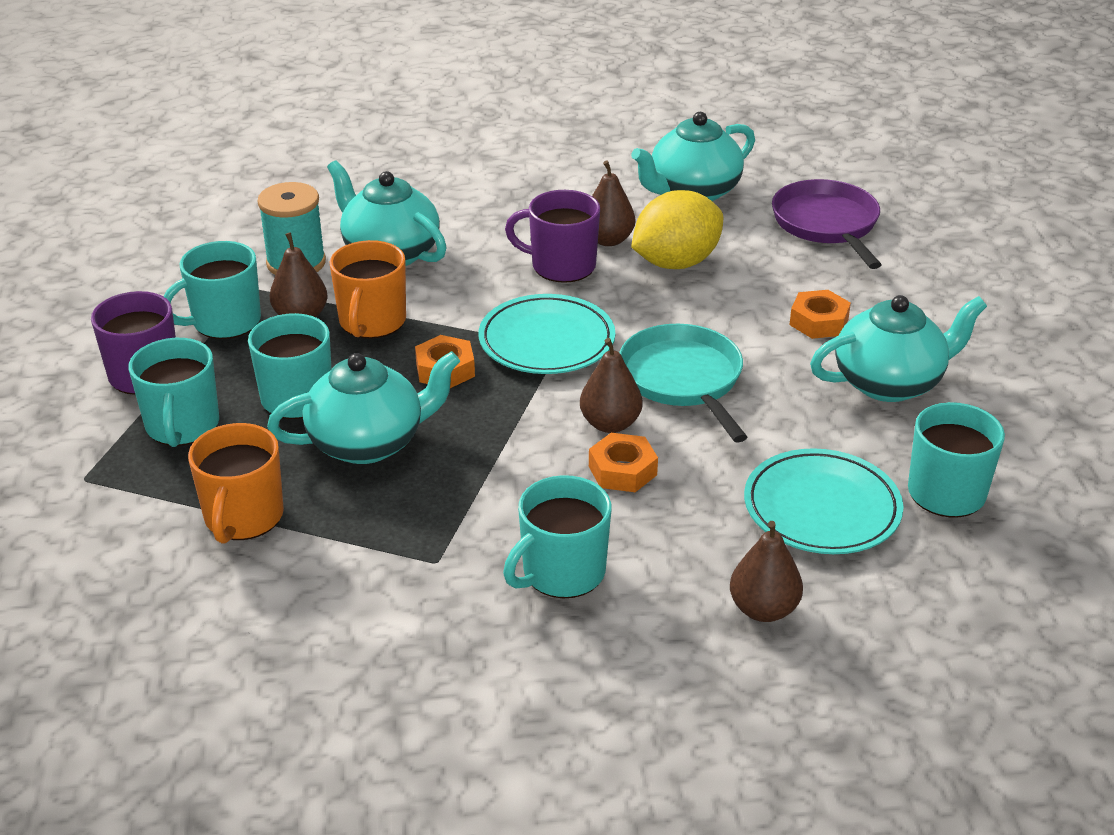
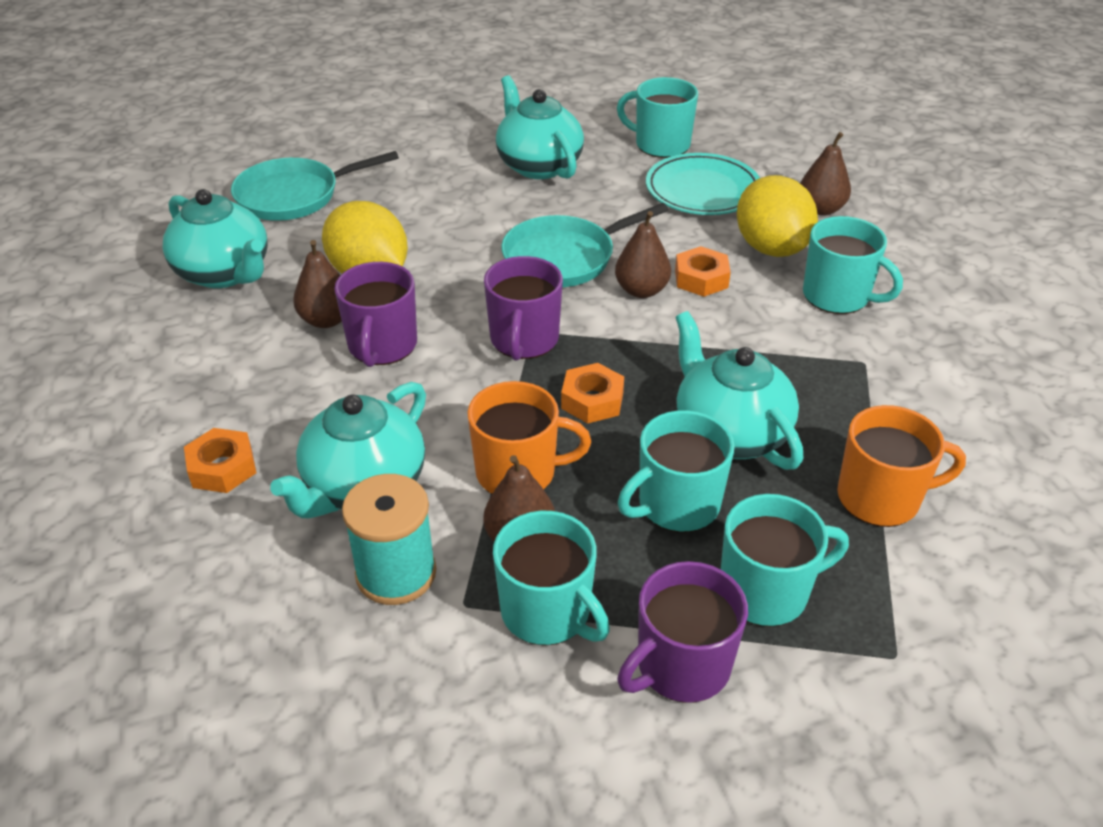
camera: 100 degrees left, 5 degrees up
(546, 341) = (524, 340): turquoise plate -> purple mug
(675, 540) = (771, 248): none -> yellow lemon
(819, 322) = (459, 196): orange nut -> orange nut (222, 468)
(827, 224) = (294, 196): purple pan -> turquoise pan

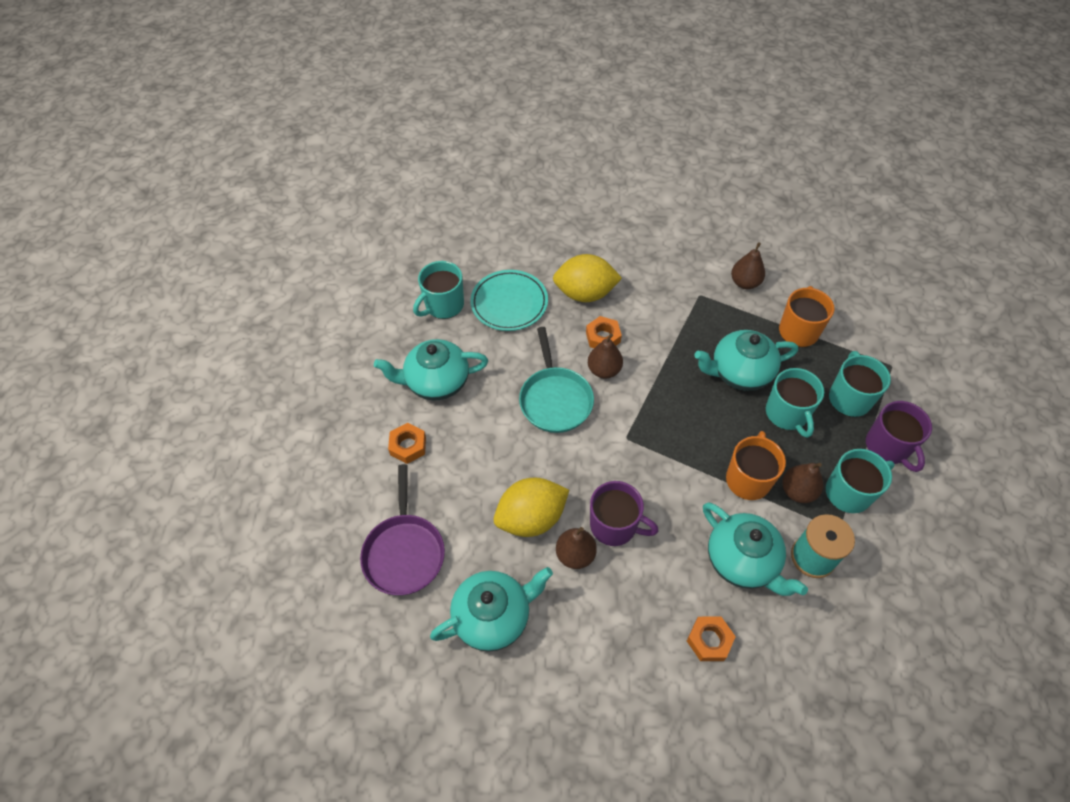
camera: 70 degrees left, 15 degrees up
(294, 196) = (404, 552): turquoise pan -> purple pan
(524, 340) = (633, 445): purple mug -> none
(592, 400) = (698, 426): orange nut -> orange nut (408, 446)
(820, 209) = (555, 255): brown pear -> brown pear (745, 283)
(837, 296) = (641, 282): turquoise mug -> none

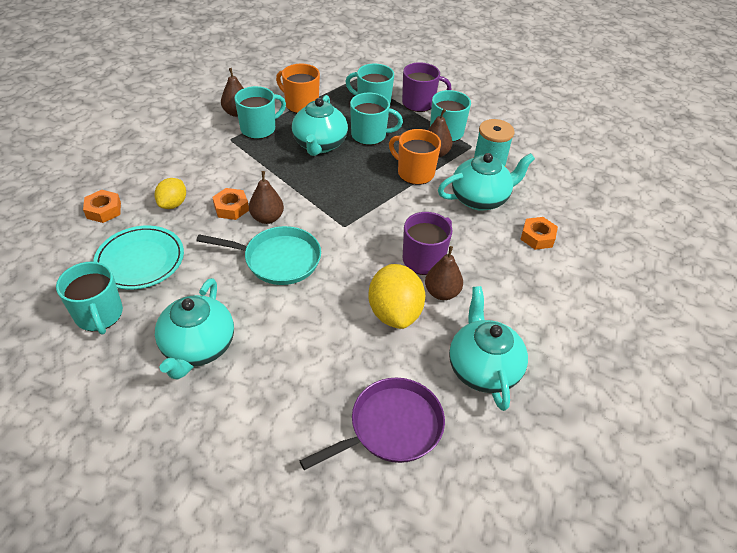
camera: 75 degrees left, 10 degrees down
(404, 552) = (391, 427): purple pan -> purple pan turned 45 degrees counterclockwise
(408, 446) = (265, 394): orange nut -> orange nut (104, 210)
(585, 293) = (173, 204): yellow lemon -> yellow lemon, size x0.60
(731, 311) = (259, 129): none -> turquoise mug

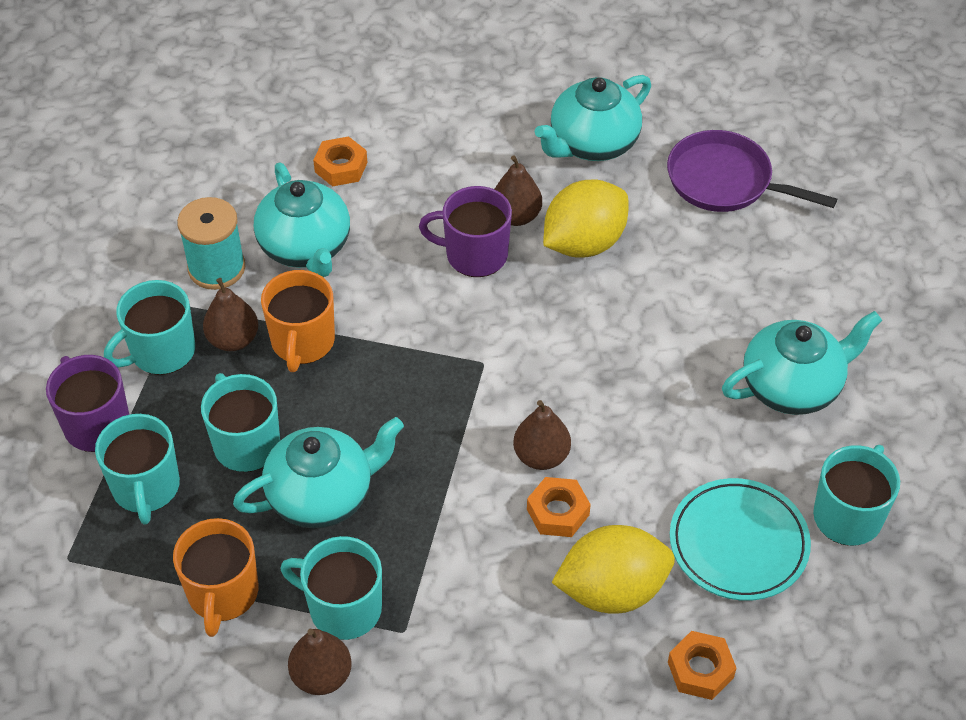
camera: 120 degrees left, 5 degrees up
(173, 204) = (612, 590): yellow lemon -> yellow lemon, size x1.67
(278, 260) = (603, 396): turquoise pan -> none
(480, 199) = (306, 248): turquoise teapot -> turquoise teapot turned 150 degrees counterclockwise

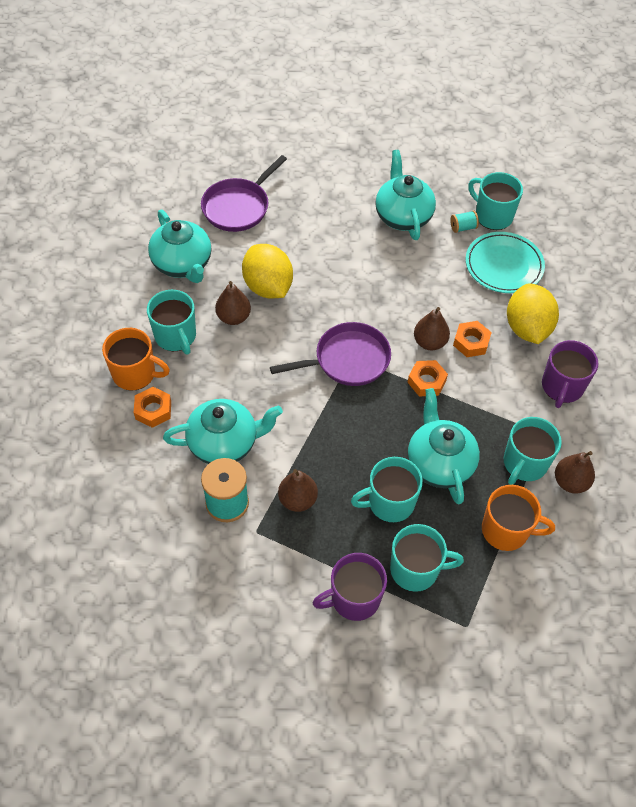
camera: 80 degrees left, 5 degrees up
(161, 352) = (297, 548): turquoise mug -> turquoise mug (176, 336)
(302, 342) = (310, 457): orange mug -> orange mug (135, 374)
(474, 255) = (260, 346): purple mug -> purple mug (562, 387)
(478, 358) = (347, 360): none -> purple pan
(700, 670) = (580, 300): orange nut -> orange nut (426, 381)
(802, 474) = (463, 227): none -> turquoise spool

